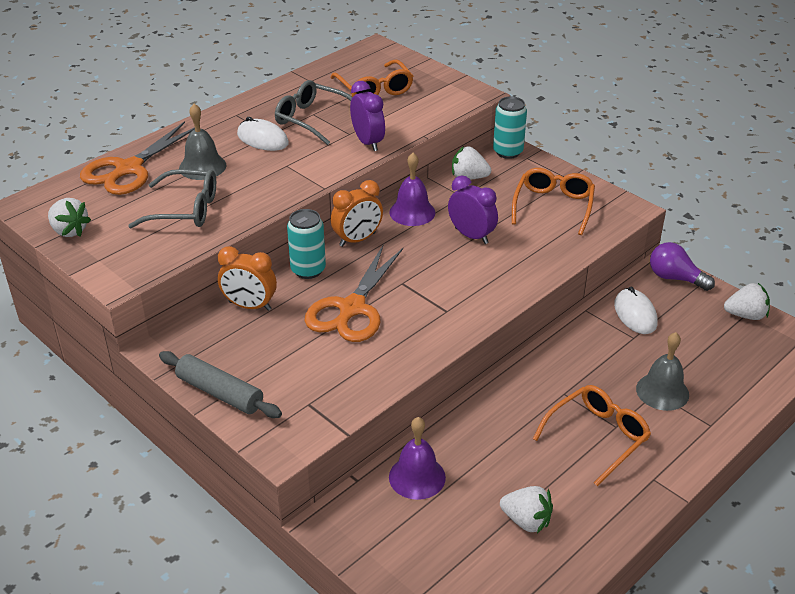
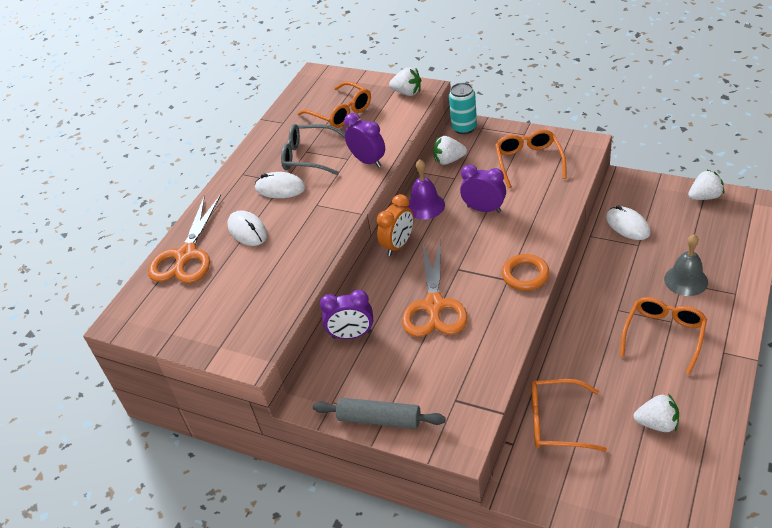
camera: 15 degrees left, 5 degrees up
(69, 231) = (175, 330): white strawberry -> white strawberry (407, 92)
(186, 210) = (261, 274): grey glasses -> none
(202, 166) = (247, 230): grey bell -> white mouse
(249, 306) = (351, 335): orange clock -> purple clock
(308, 270) = (377, 286): turquoise can -> none
(417, 477) = (555, 422): purple bell -> orange glasses
(468, 313) = (525, 275): none -> orange ring
(675, 278) = (637, 185): purple light bulb -> none

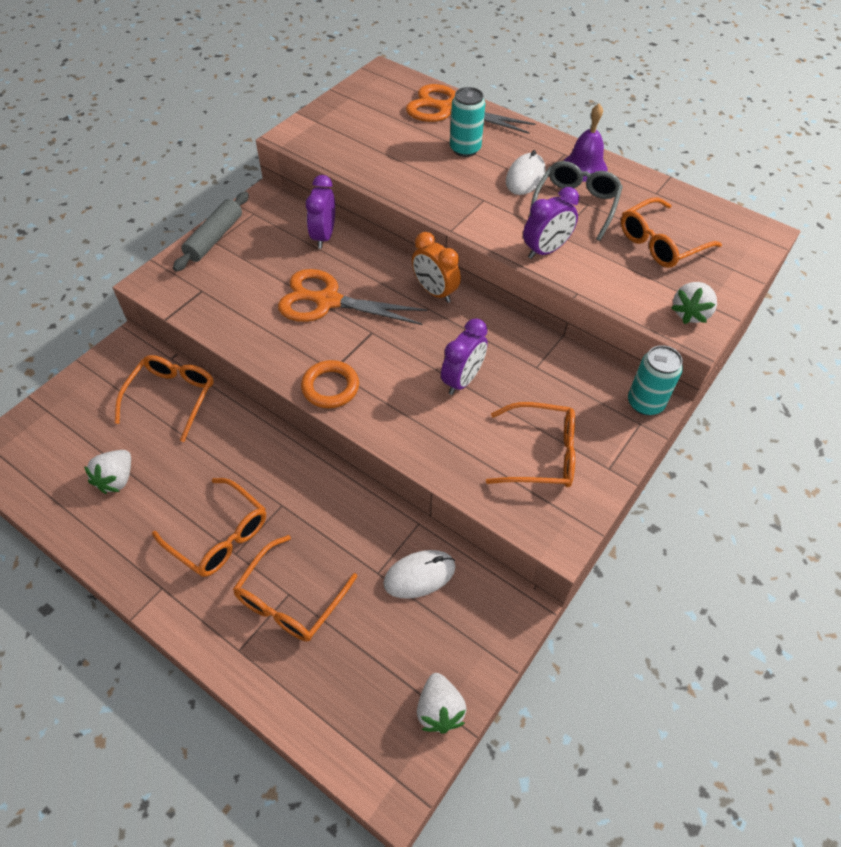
camera: 95 degrees right, 10 degrees up
(247, 230) = (465, 149): white mouse -> turquoise can
(425, 206) = (492, 327): purple bell -> purple bell (584, 167)
(449, 160) = (575, 370): white strawberry -> none
(686, 280) = (289, 601): grey bell -> orange glasses

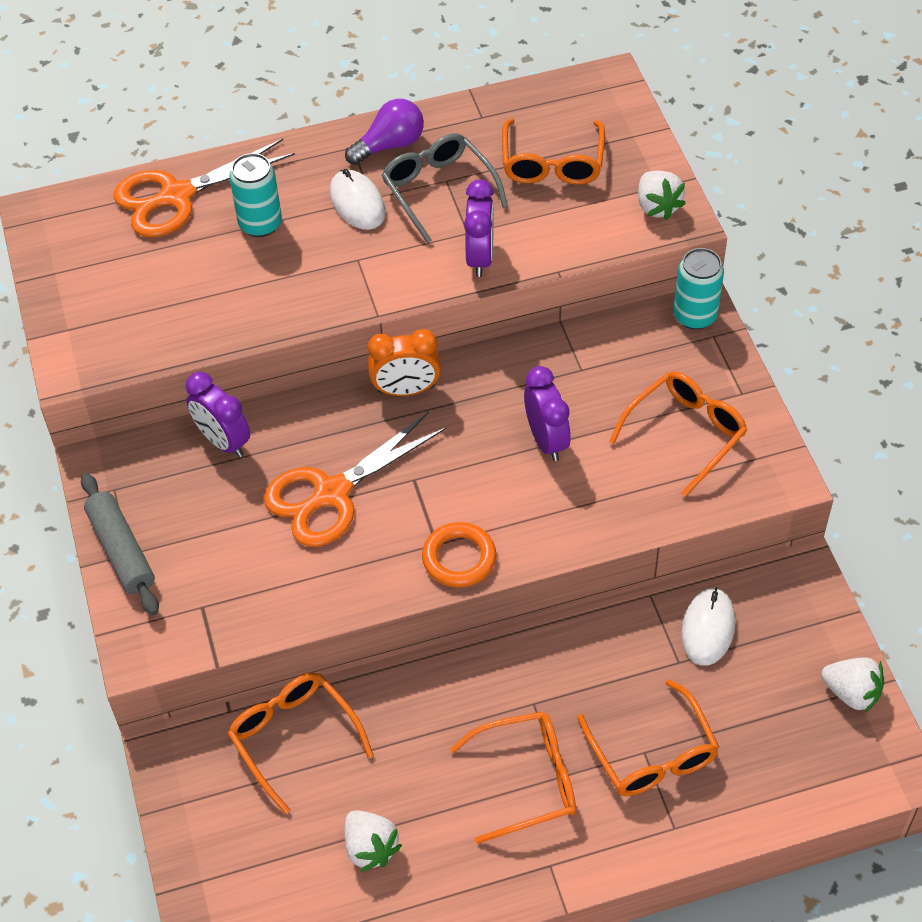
camera: 50 degrees left, 0 degrees up
(584, 167) = (390, 145): purple bell -> purple light bulb

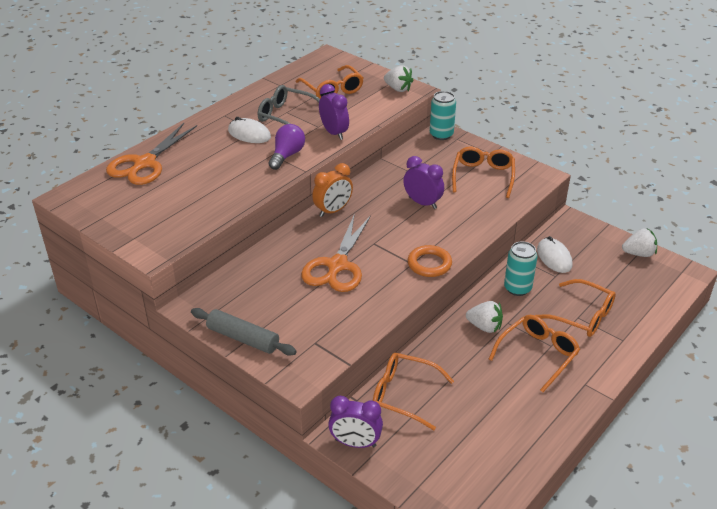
camera: 35 degrees left, 15 degrees down
(223, 441) = (255, 268): purple clock -> purple clock (355, 443)
(260, 224) = (204, 158): turquoise can -> turquoise can (517, 288)
(370, 848) = (492, 422): white strawberry -> white strawberry (484, 326)
(390, 145) = (243, 108): purple light bulb -> purple light bulb (287, 155)

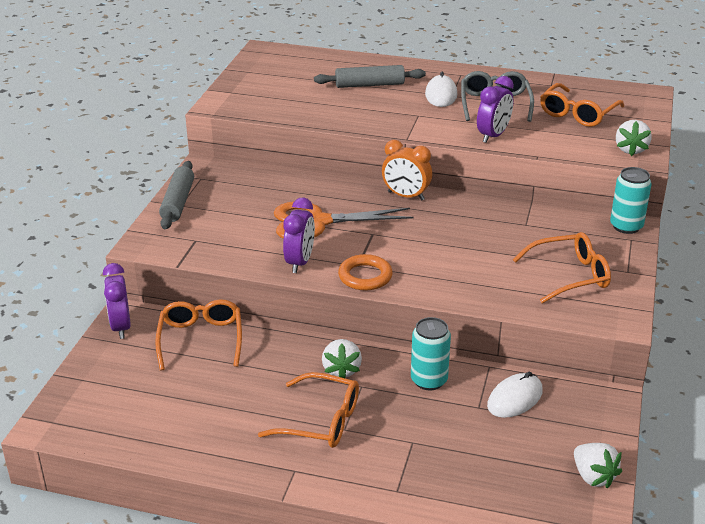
camera: 65 degrees right, 5 degrees down
(145, 163) = (342, 64): orange scissors -> none
(198, 161) = (369, 85): none -> grey rolling pin
(287, 155) = (424, 122): purple light bulb -> none
(422, 203) = (472, 246): purple clock -> purple clock (300, 262)
(583, 316) = (417, 446): orange glasses -> none

